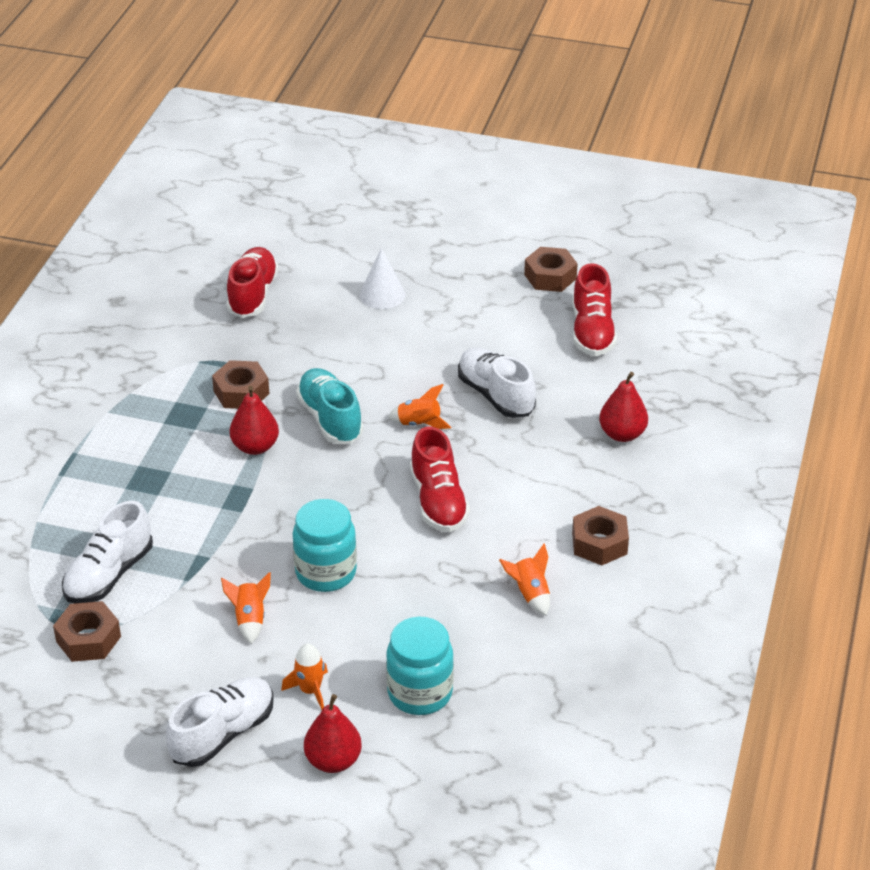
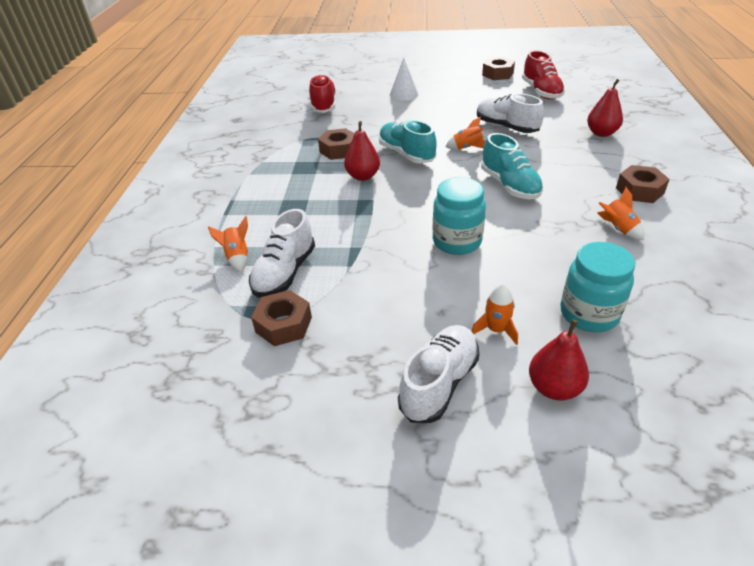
camera: 10 degrees left, 0 degrees up
(250, 619) = (415, 284): orange rocket -> orange rocket (237, 257)
(438, 501) = (509, 185): red shoe -> turquoise shoe

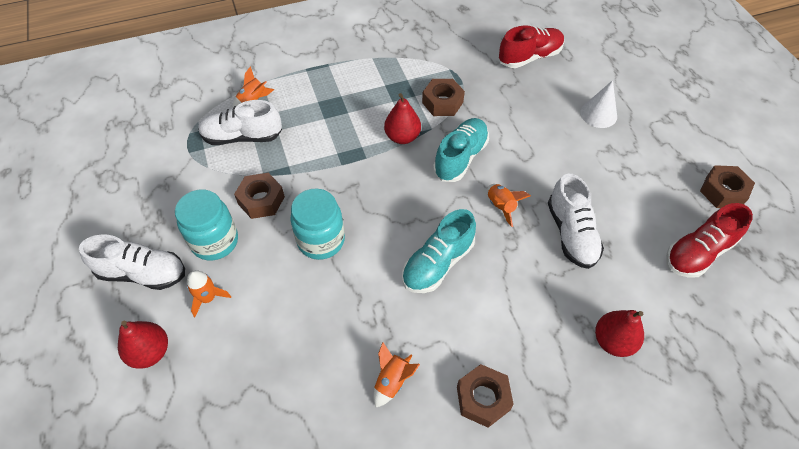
camera: 65 degrees right, 15 degrees up
(283, 324) = (184, 159): brown nut -> brown nut (261, 200)
(506, 127) = (571, 233): white shoe -> white shoe turned 150 degrees clockwise
(589, 314) = (245, 367): turquoise jar -> turquoise jar (215, 241)

